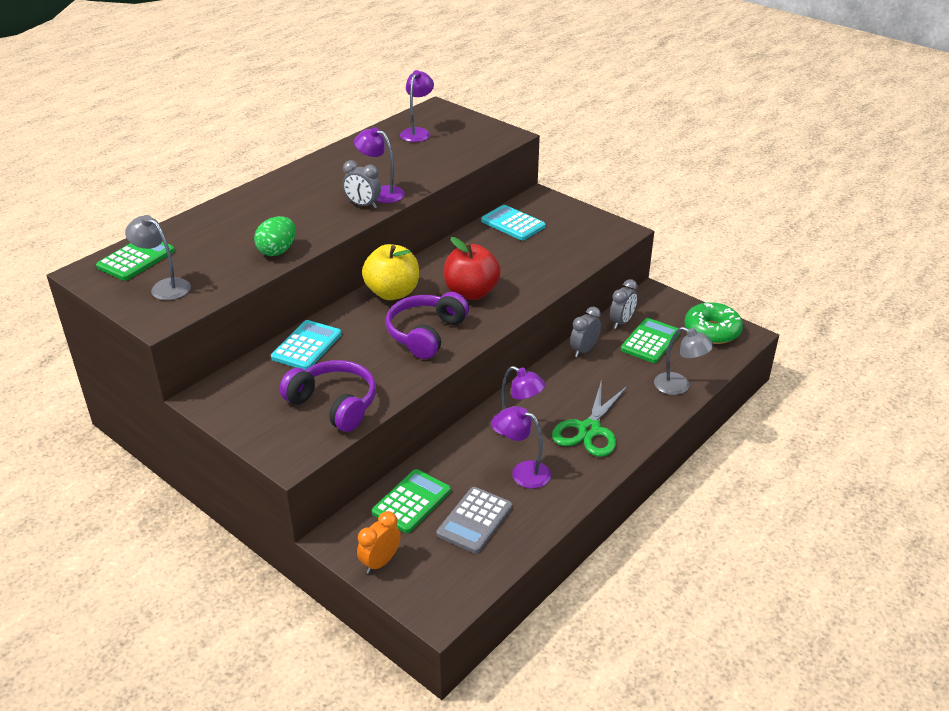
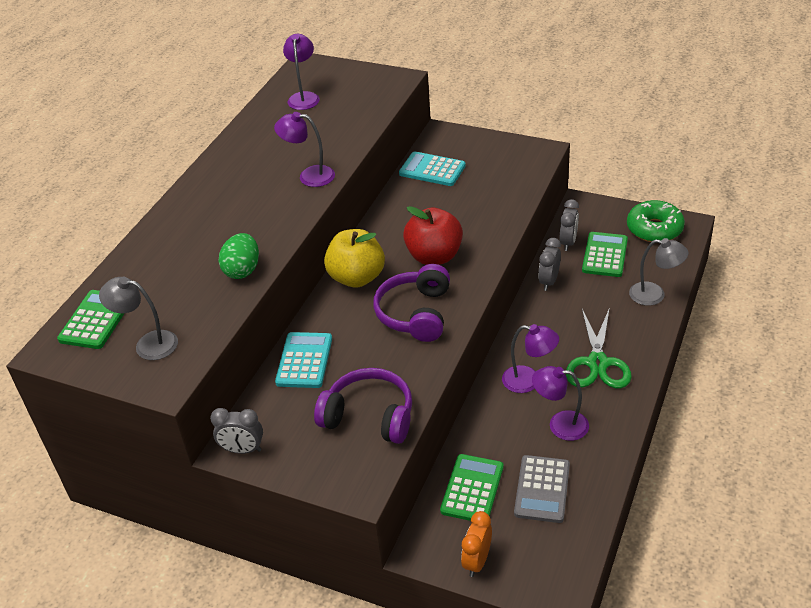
camera: 15 degrees left, 5 degrees up
(363, 205) = (299, 194): grey clock -> grey clock (242, 450)

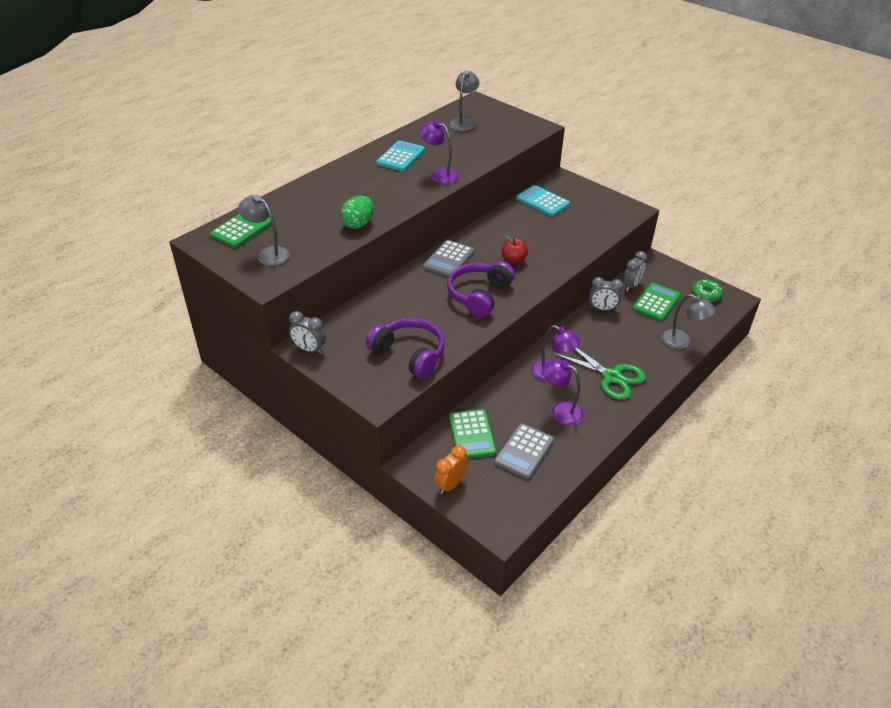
camera: 15 degrees right, 0 degrees up
(304, 97) = (463, 122): purple lamp -> grey lamp
(304, 361) = (382, 304): turquoise calculator -> turquoise calculator (401, 157)
(357, 277) = (448, 259): yellow apple -> grey calculator
(434, 256) = (513, 260): red apple -> red apple, size x0.57
(472, 489) = (471, 434): green calculator -> green calculator turned 135 degrees clockwise
(549, 281) = (602, 309): grey clock -> grey clock turned 120 degrees counterclockwise
(597, 363) = (611, 377): green scissors -> green scissors turned 75 degrees counterclockwise
(654, 229) = (705, 294): green donut -> green donut, size x0.64

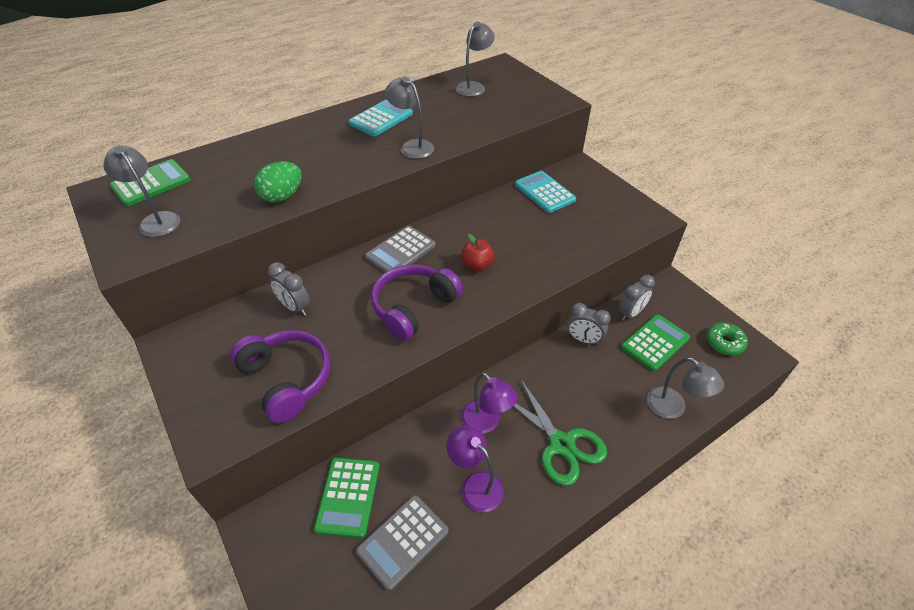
camera: 15 degrees right, 5 degrees up
(309, 349) = (175, 348): grey clock -> grey clock (295, 307)
(439, 175) = (412, 146): purple lamp -> grey lamp
(450, 485) = (285, 574): orange clock -> none

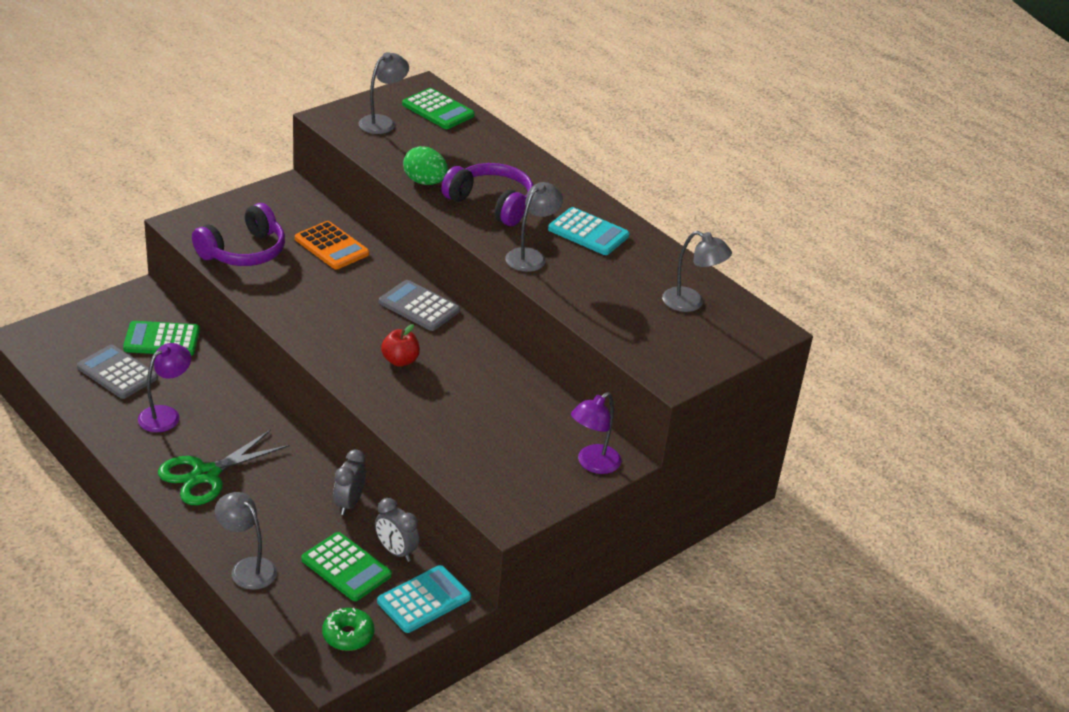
camera: 80 degrees right, 10 degrees down
(295, 307) = (331, 246): grey clock -> orange calculator
(413, 307) = (333, 318): purple headphones -> purple headphones (491, 204)
(486, 423) = (234, 423): purple lamp -> purple lamp (592, 464)
(544, 192) = (549, 421): turquoise calculator -> turquoise calculator (424, 600)
(673, 408) = (247, 568): grey lamp -> grey lamp turned 90 degrees clockwise

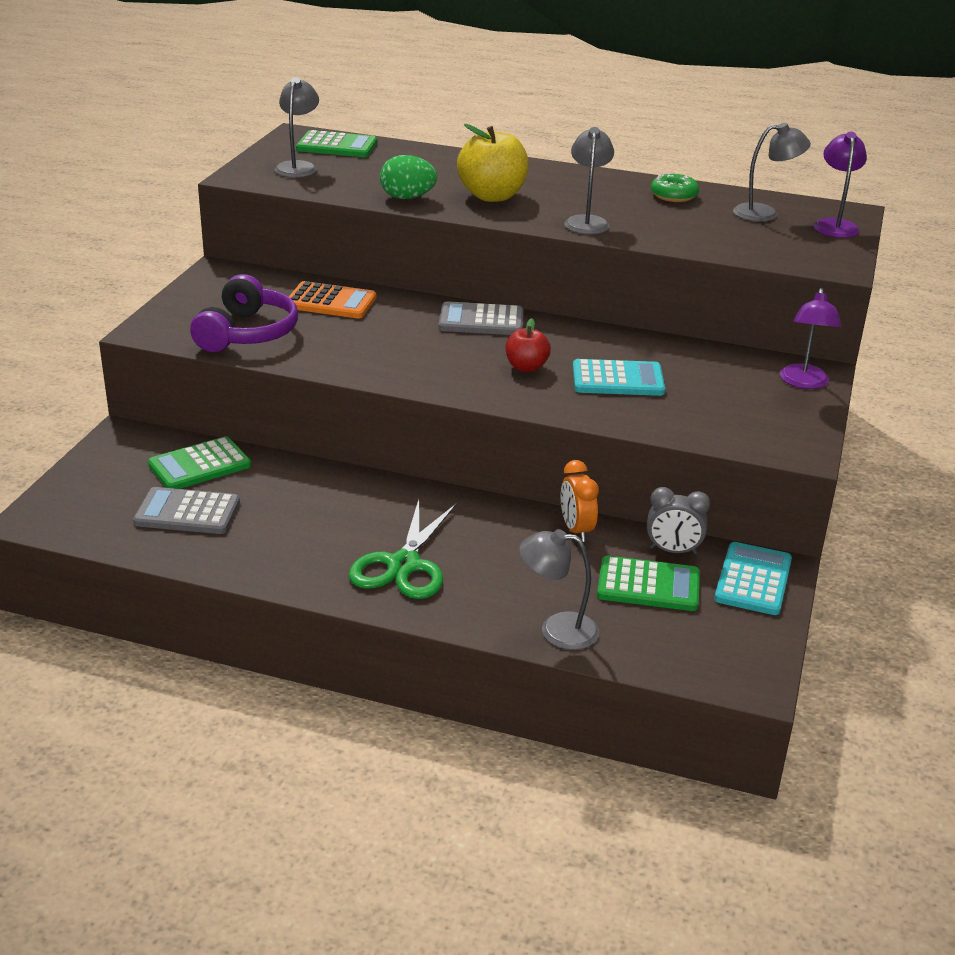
camera: 30 degrees left, 5 degrees down
(166, 415) = (291, 529): purple lamp -> purple lamp (834, 225)
(348, 635) = (730, 643): green donut -> green donut (673, 196)
(349, 503) = (576, 530): grey clock -> orange clock
(491, 204) = (492, 196): purple headphones -> yellow apple
(588, 232) = (606, 192): turquoise calculator -> turquoise calculator (618, 379)

